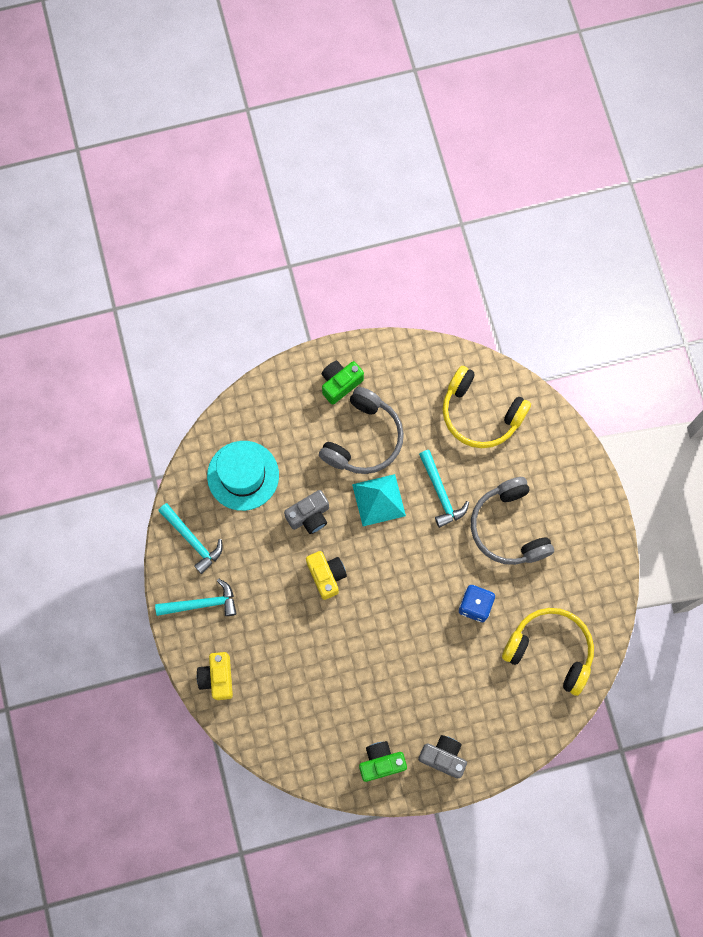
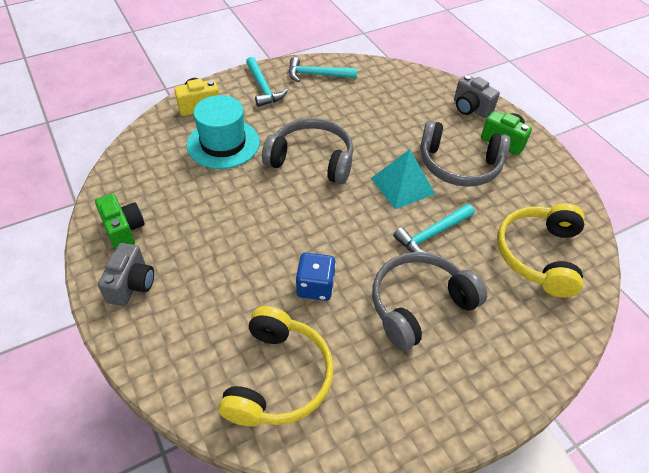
camera: 75 degrees right, 25 degrees down
(192, 540) = (317, 75): turquoise hammer -> turquoise hammer turned 60 degrees clockwise
(243, 475) = (385, 94): turquoise hat -> turquoise hat (223, 143)
(309, 516) = (366, 140): grey camera -> grey camera (470, 108)
(326, 576) = (312, 160): yellow camera -> grey headphones

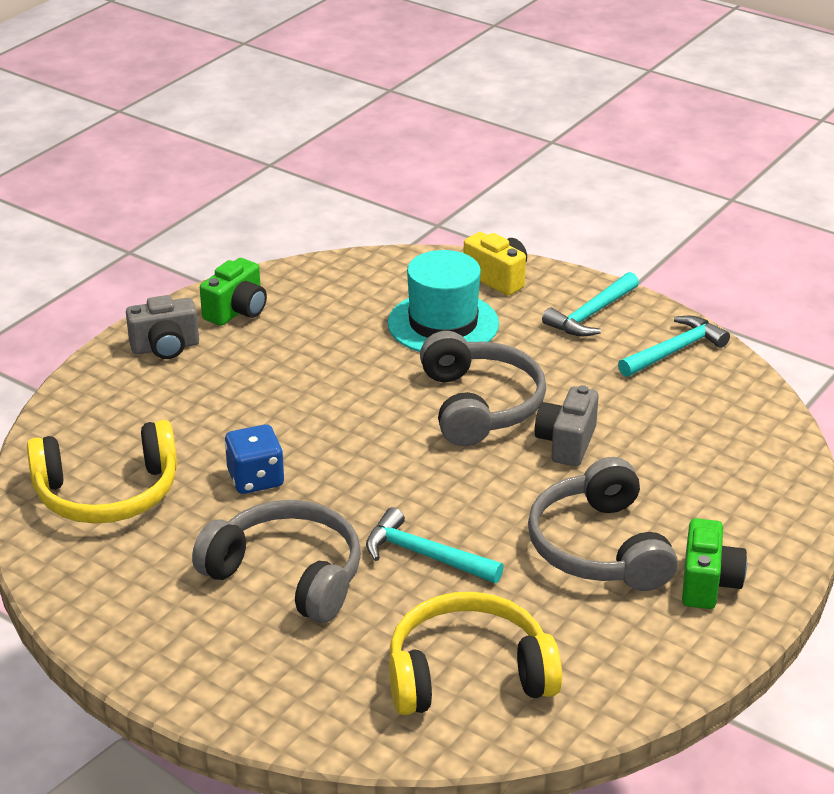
camera: 65 degrees right, 15 degrees down
(317, 75) = (674, 351): turquoise hammer -> turquoise hammer turned 75 degrees clockwise
(402, 185) = (501, 502): turquoise pyramid -> none
(470, 108) = (758, 527): grey camera -> grey camera (566, 443)

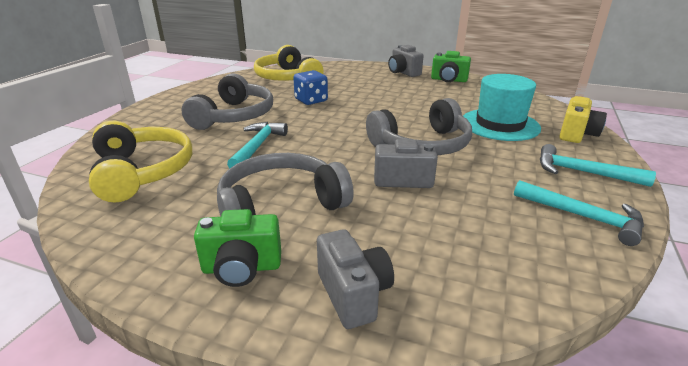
camera: 75 degrees right, 5 degrees down
(757, 517) = (353, 294): none -> grey camera

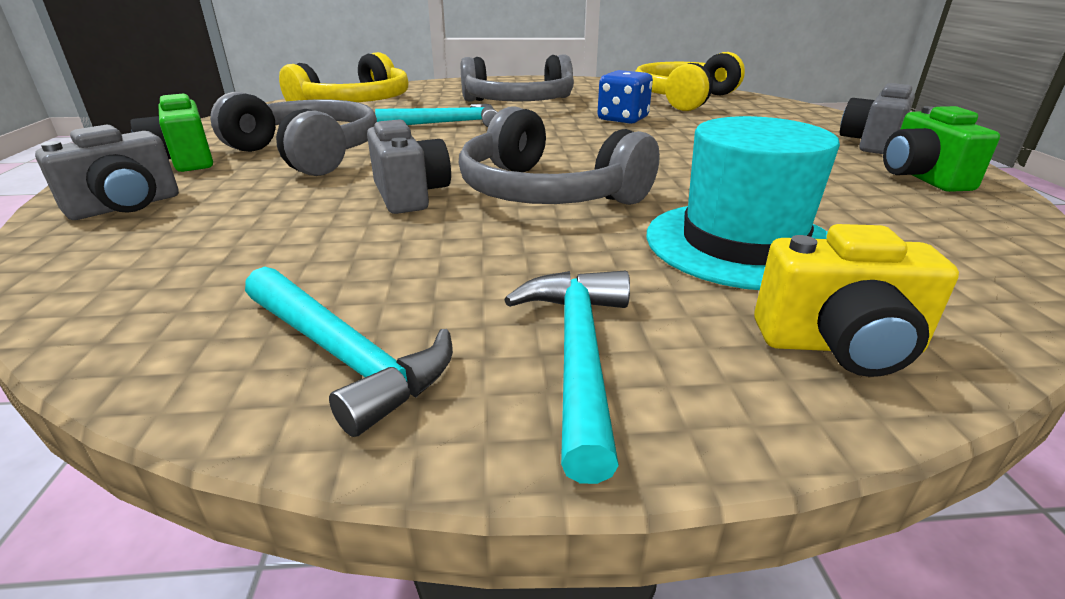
camera: 65 degrees right, 0 degrees up
(582, 216) = (344, 355): turquoise hammer -> turquoise hammer turned 60 degrees counterclockwise

